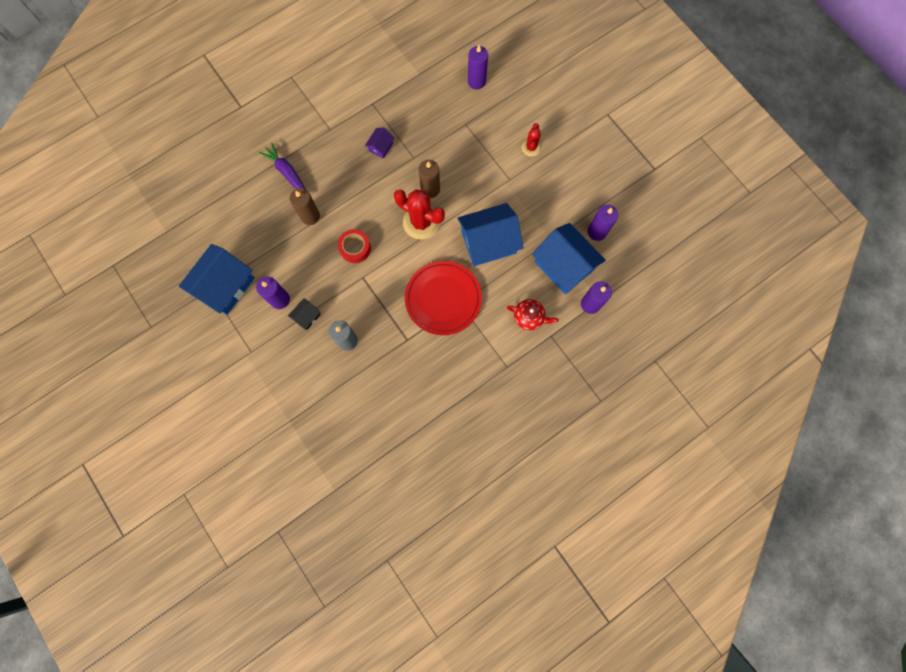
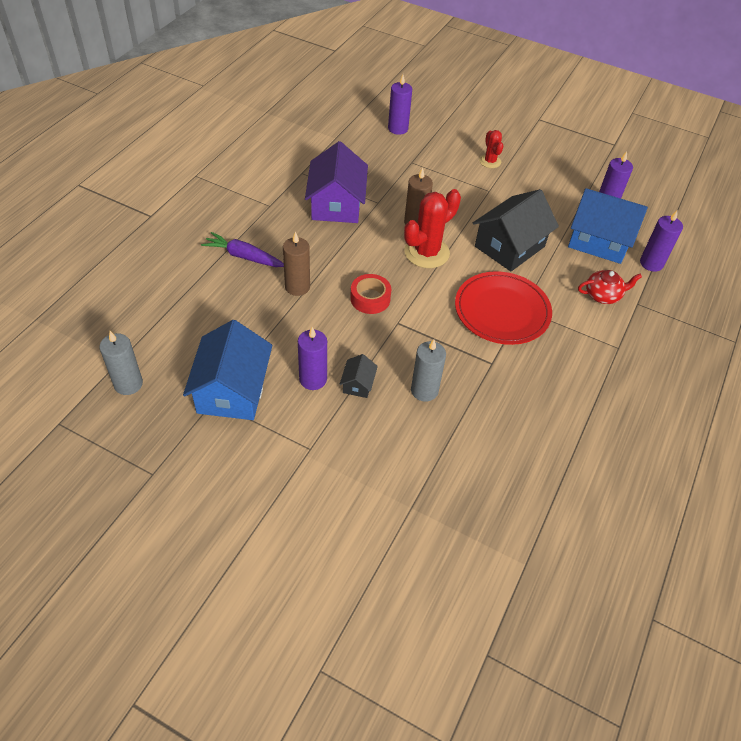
camera: 30 degrees left, 25 degrees down
(164, 252) = (128, 384): none -> grey candle
(381, 147) = (336, 204): purple house -> purple house, size x2.23
(421, 222) = (426, 252): red cactus -> red cactus turned 45 degrees counterclockwise
(488, 242) = (509, 246): blue house -> black house

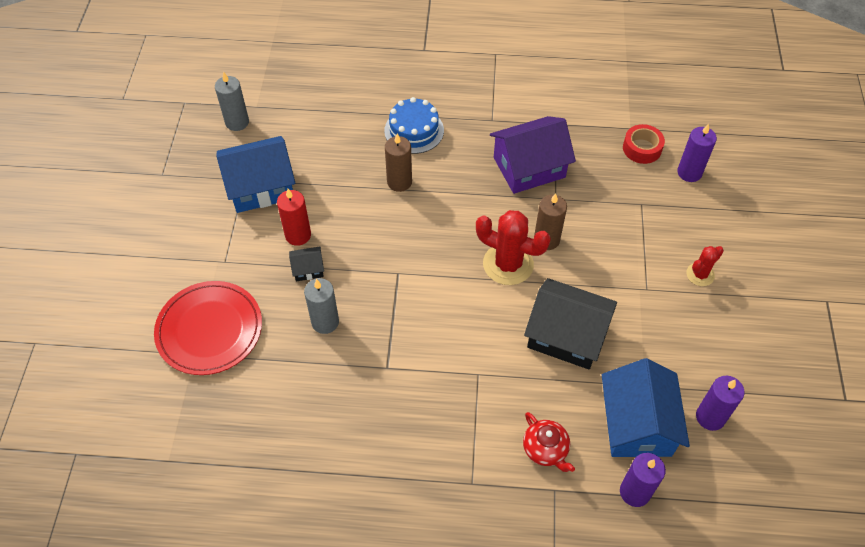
camera: 70 degrees right, 5 degrees up
(244, 257) = (414, 130): purple carrot -> blue cake
(313, 379) = (298, 235): purple candle -> red candle
(370, 299) = (416, 241): red tape -> red tape (642, 148)
(502, 311) = (463, 356): red plate -> red plate (209, 330)

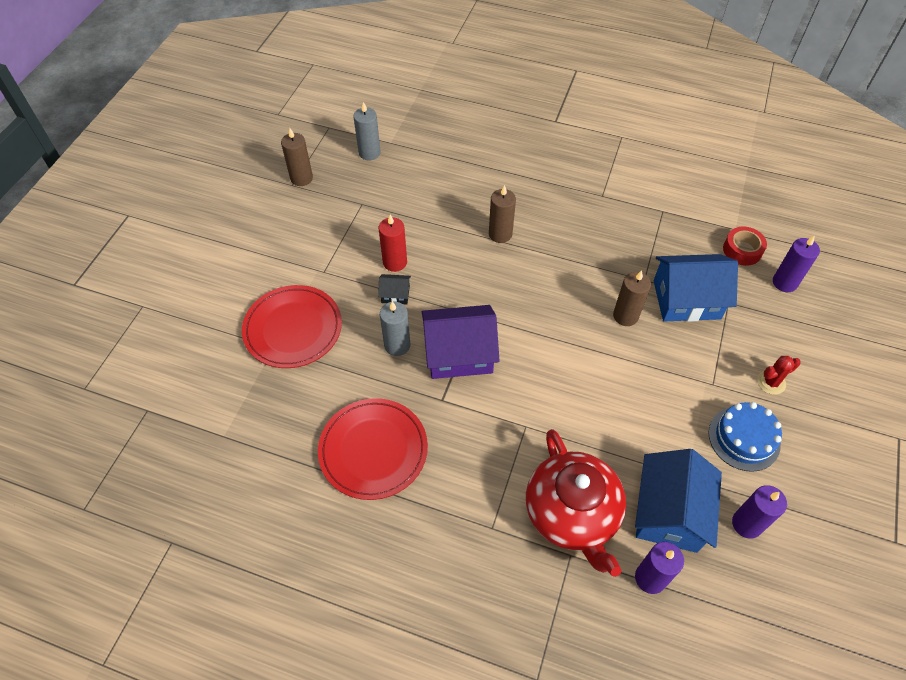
camera: 15 degrees right, 0 degrees up
(170, 165) = (301, 178): none -> brown candle
(260, 187) = (374, 213): blue house -> blue house (686, 299)
(331, 436) = (373, 450): none -> red plate
(414, 130) = (526, 191): blue cake -> blue cake (744, 438)
(508, 264) = (582, 330): red cactus -> none
(529, 167) = (626, 246): purple house -> purple house (459, 353)
(545, 449) = (572, 514): red teapot -> red teapot, size x2.09
(566, 335) = (621, 410): black house -> none

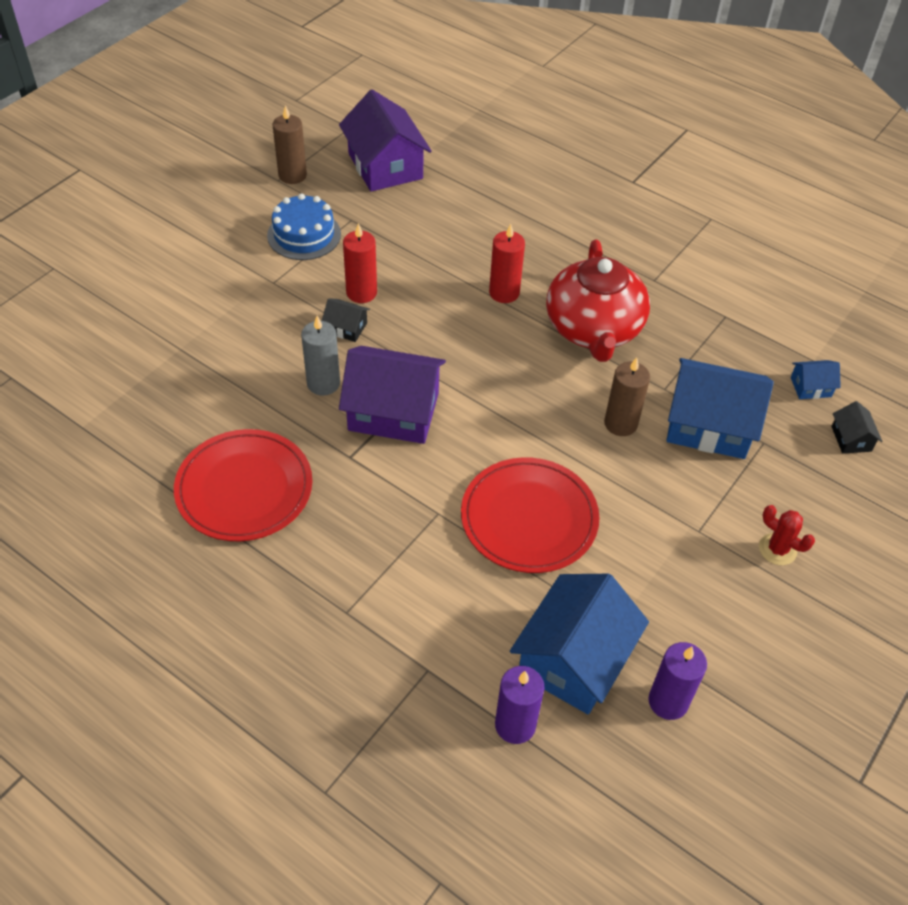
camera: 15 degrees right, 5 degrees down
(293, 329) = (210, 334): red plate -> red plate (529, 518)
(369, 153) = (385, 166): grey candle -> purple house
(500, 234) = (504, 293): brown candle -> red candle
(572, 514) = (450, 625): red teapot -> red teapot (593, 329)
(742, 250) = (810, 387): red tape -> blue house
(744, 438) = (710, 603): blue cake -> blue cake (304, 235)
(771, 382) = (777, 549): red cactus -> red cactus turned 45 degrees clockwise
(784, 282) = (851, 439): purple candle -> black house

